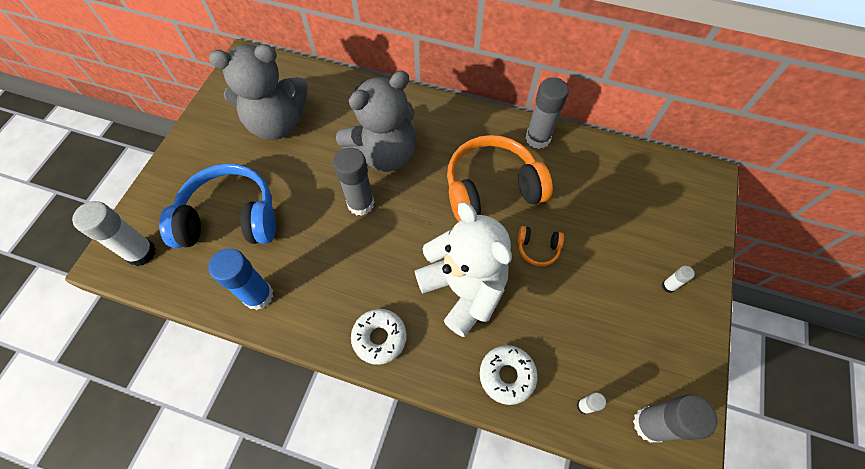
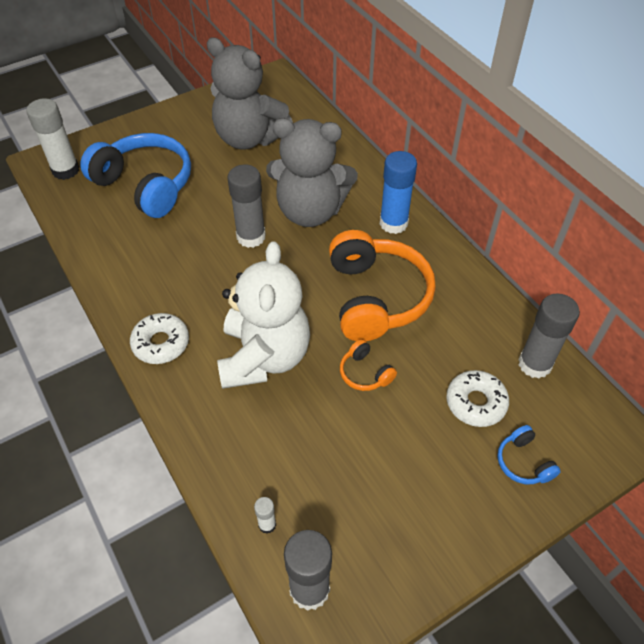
camera: 40 degrees right, 10 degrees down
(258, 295) = (109, 251): blue glue stick -> blue glue stick (393, 223)
(492, 188) = (376, 297): orange headphones -> orange headphones turned 60 degrees clockwise
(507, 375) = (228, 448): white donut -> white donut (476, 403)
(538, 138) = (467, 284): grey glue stick -> grey glue stick (534, 364)
(668, 286) = (460, 496): white glue stick -> none
(678, 235) = (523, 462): none -> blue headphones

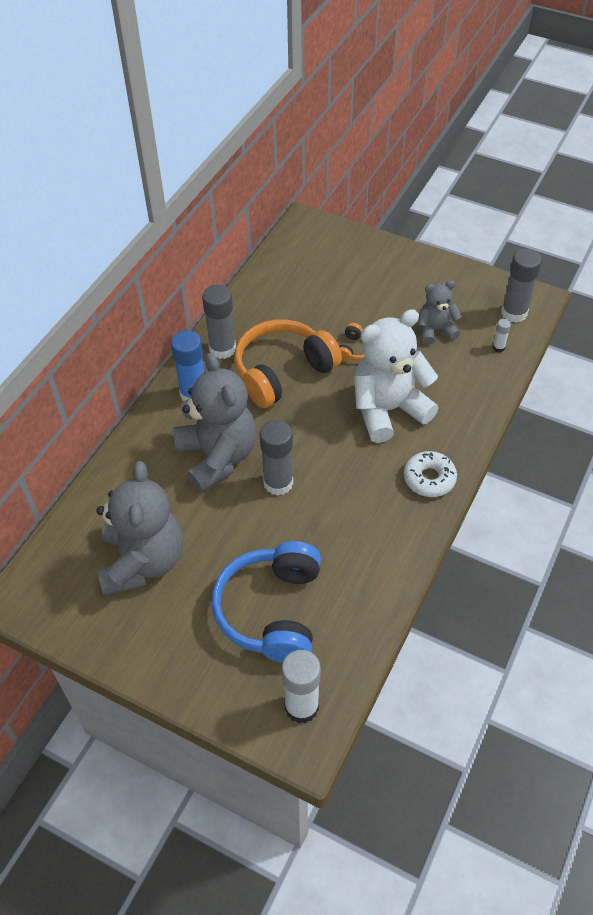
camera: 120 degrees left, 0 degrees up
(341, 471) = (435, 330): none -> grey teddy bear
(476, 403) = (333, 289): white donut -> none
(523, 462) = (357, 256): blue headphones -> none
(534, 364) = (279, 272): grey glue stick -> grey glue stick (222, 349)

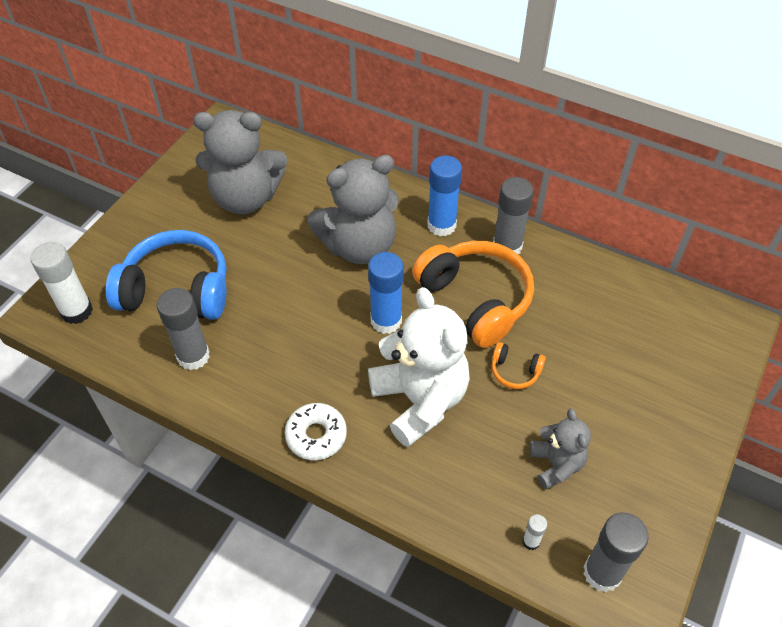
camera: 90 degrees right, 0 degrees up
(278, 483) = (322, 295): grey glue stick -> grey glue stick (193, 356)
(307, 434) = (386, 321): none -> blue glue stick

